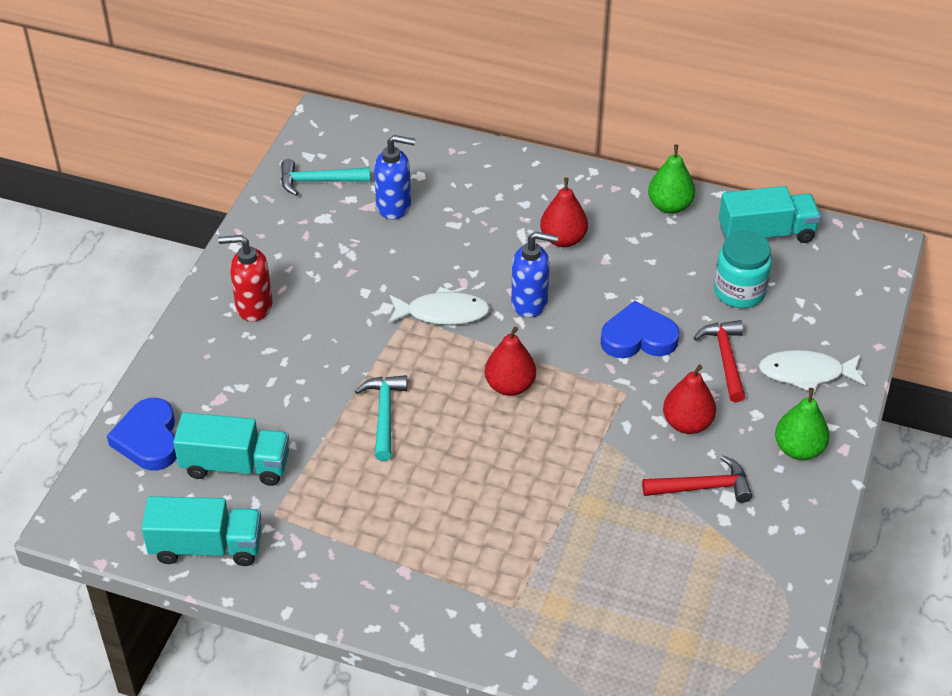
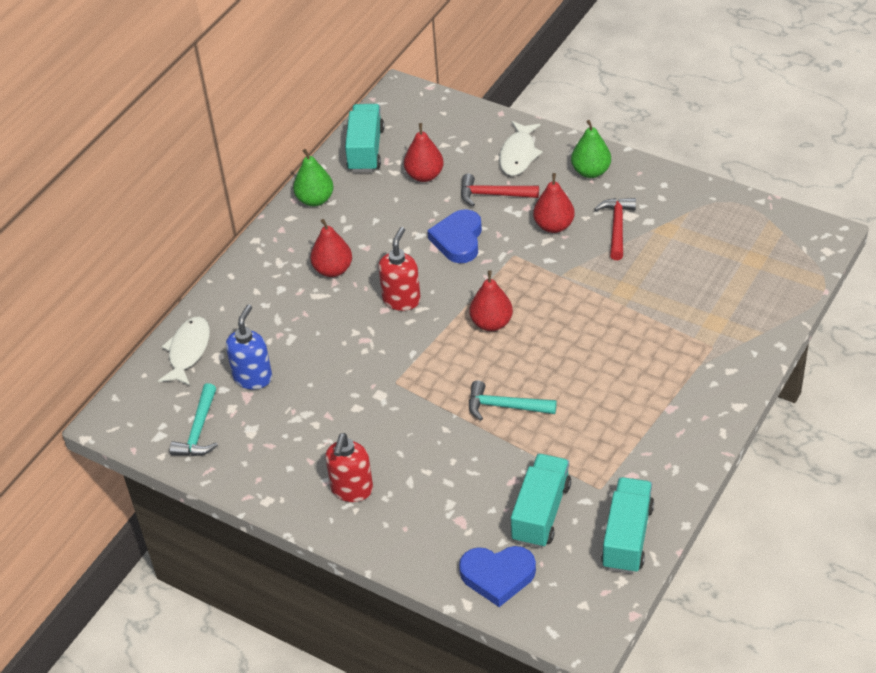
camera: 75 degrees left, 0 degrees up
(443, 313) = (397, 357): white fish -> white fish (188, 351)
(530, 303) = (401, 300): blue soap dispenser -> red soap dispenser
(739, 291) = (424, 175): turquoise jar -> red pear

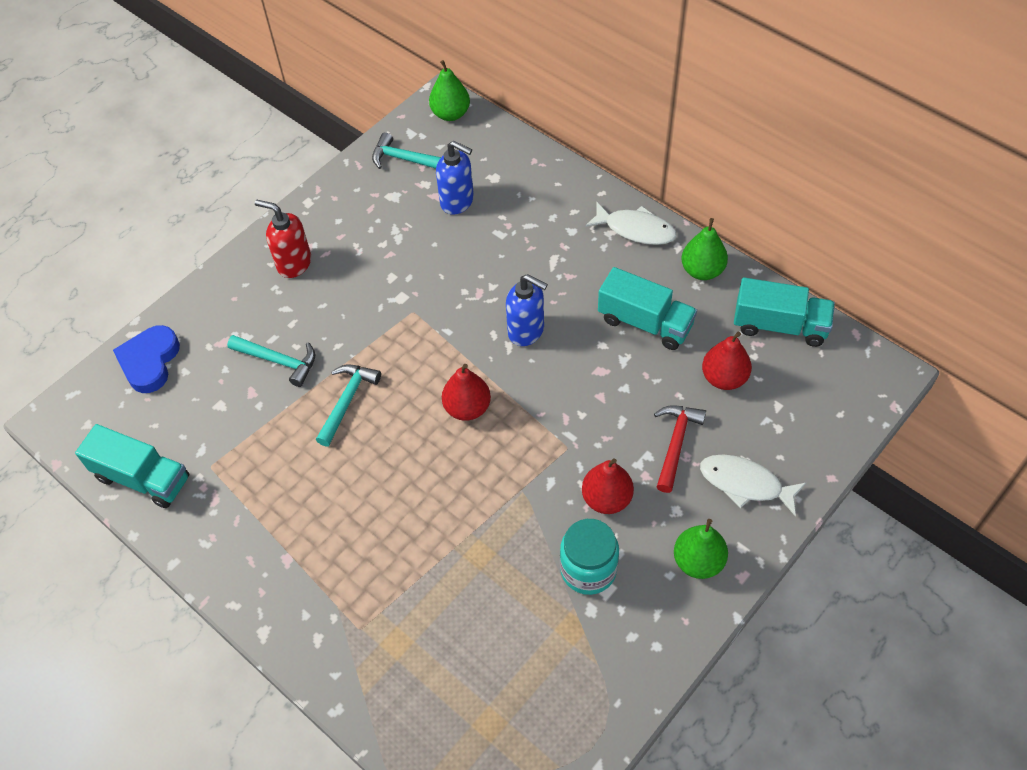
camera: 100 degrees right, 10 degrees up
(129, 408) = (451, 114): none -> green pear
(188, 351) = (507, 156): white fish -> white fish (636, 229)
(333, 270) = (588, 276): red pear -> none
(401, 300) = (526, 331): red soap dispenser -> blue soap dispenser
(458, 240) = (606, 396): blue heart -> none
(473, 469) = (279, 361): none -> turquoise hammer
(541, 512) = (204, 409): turquoise truck -> turquoise truck (645, 322)
(617, 227) = (588, 569): red hammer -> turquoise jar

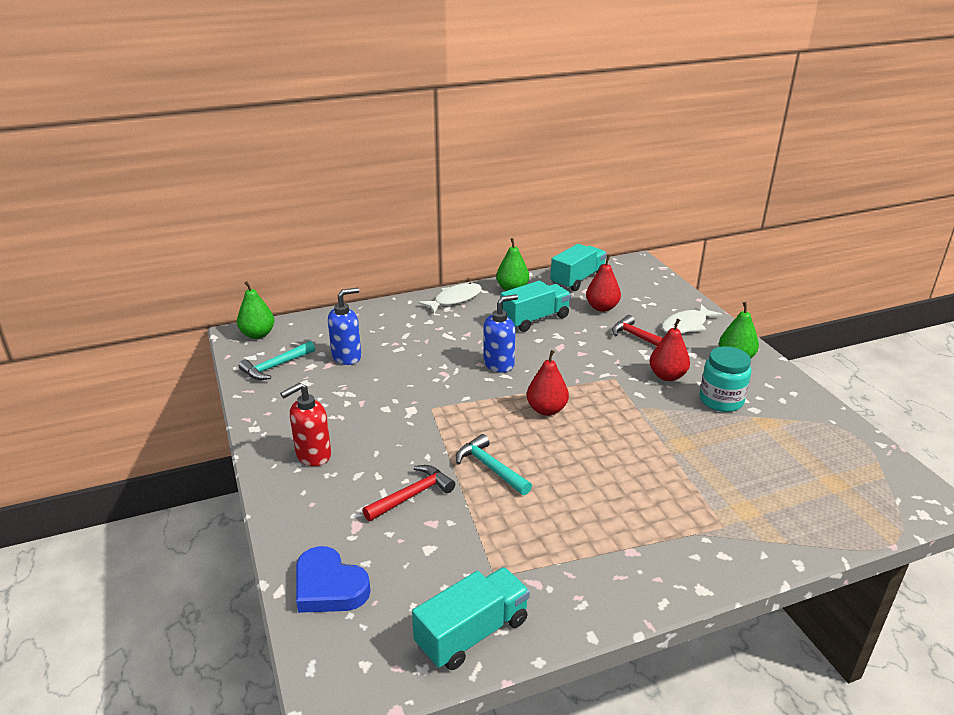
camera: 65 degrees left, 25 degrees down
(279, 361) = (412, 495): turquoise hammer -> red hammer

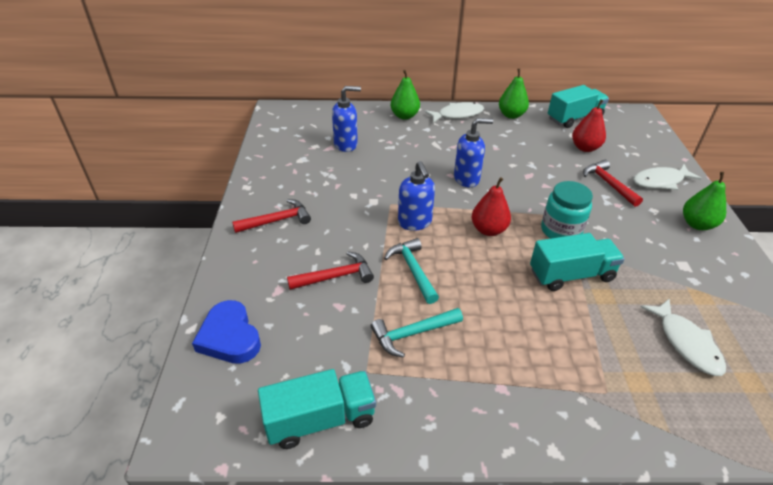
camera: 20 degrees right, 10 degrees up
(258, 334) = (289, 112): green pear -> green pear (404, 116)
(275, 367) = (288, 141): turquoise hammer -> turquoise hammer (412, 334)
(313, 455) = (277, 220): red soap dispenser -> red hammer
(467, 421) = (415, 222): none -> blue soap dispenser
(535, 319) = (518, 146): turquoise truck -> turquoise truck (571, 275)
(667, 376) = (618, 226): red pear -> none
(721, 400) = (662, 263): turquoise jar -> turquoise jar (561, 231)
(771, 465) = (686, 343): none -> white fish

